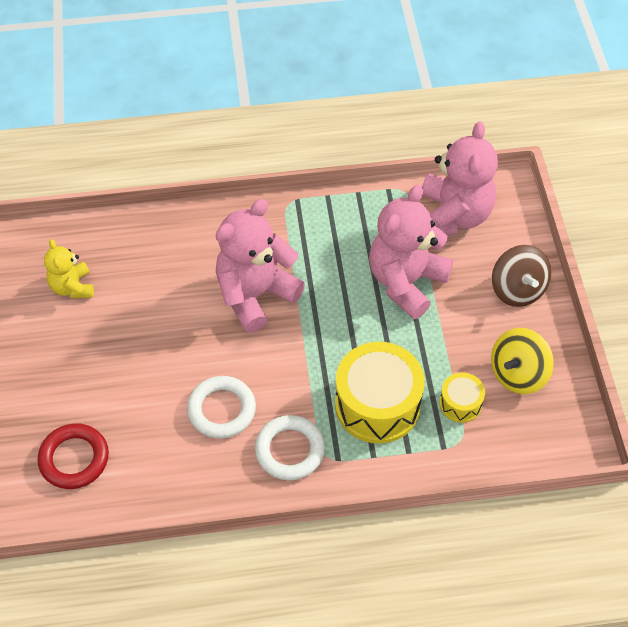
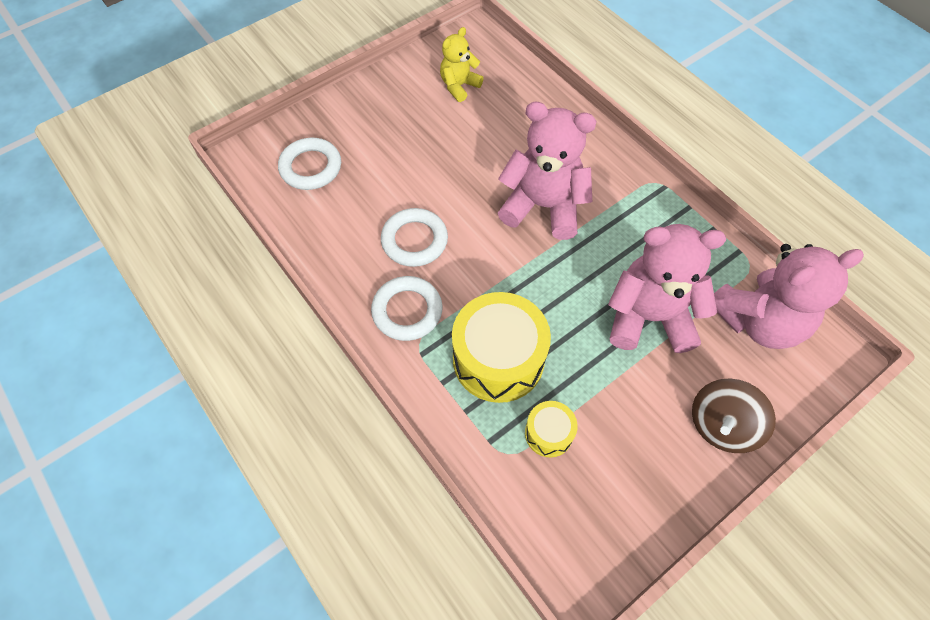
camera: 60 degrees right, 5 degrees up
(74, 459) = (311, 167): red ring -> white ring
(518, 373) = (621, 474): yellow spinning top -> none

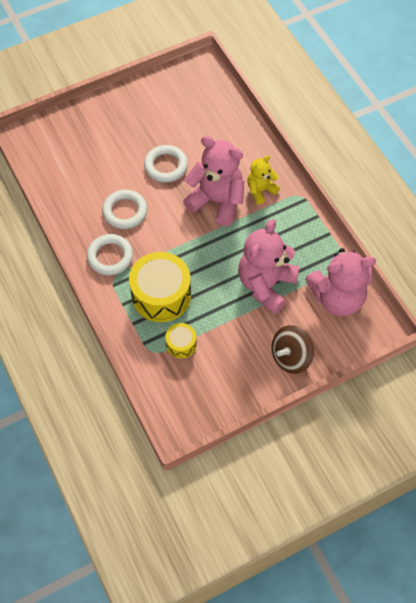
camera: 10 degrees right, 0 degrees up
(311, 167) = (66, 151): white ring -> white ring (166, 166)
(459, 86) = (181, 105): yellow teddy bear -> yellow teddy bear (260, 190)
(649, 317) = (266, 285): pink teddy bear -> pink teddy bear turned 75 degrees counterclockwise

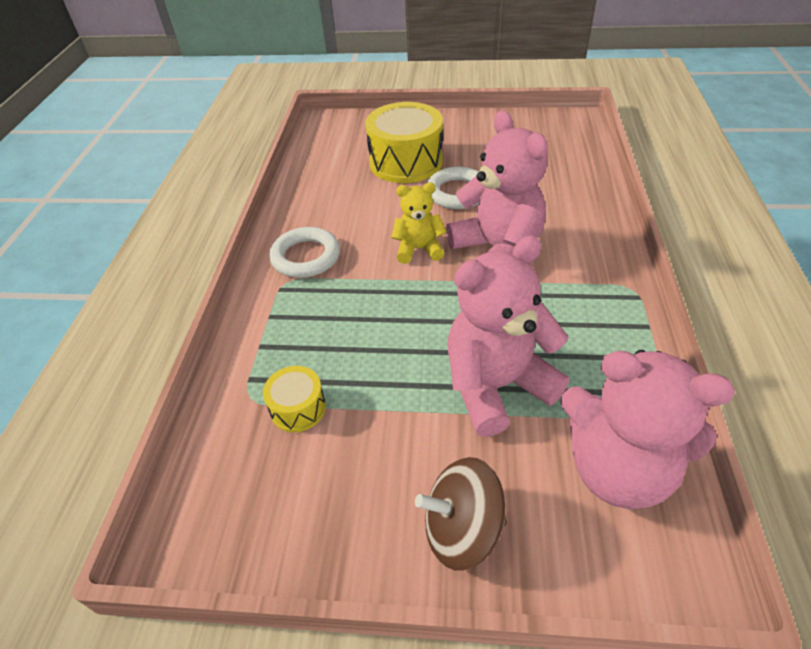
camera: 35 degrees right, 15 degrees down
(125, 211) = (367, 218): white ring -> none
(161, 295) = (328, 328): yellow drum -> yellow drum (406, 162)
(260, 190) = (571, 261): yellow teddy bear -> yellow teddy bear (418, 249)

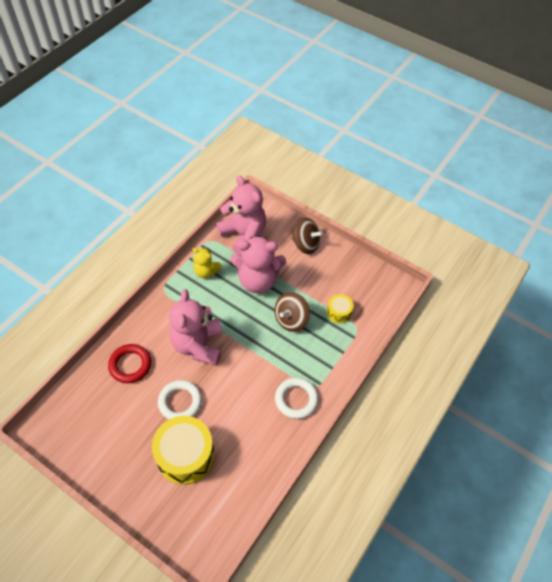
camera: 155 degrees left, 10 degrees up
(382, 350) = (291, 319): none -> brown spinning top
(418, 249) = (235, 369): yellow teddy bear -> yellow teddy bear (206, 271)
(557, 195) = (130, 365): none -> red ring

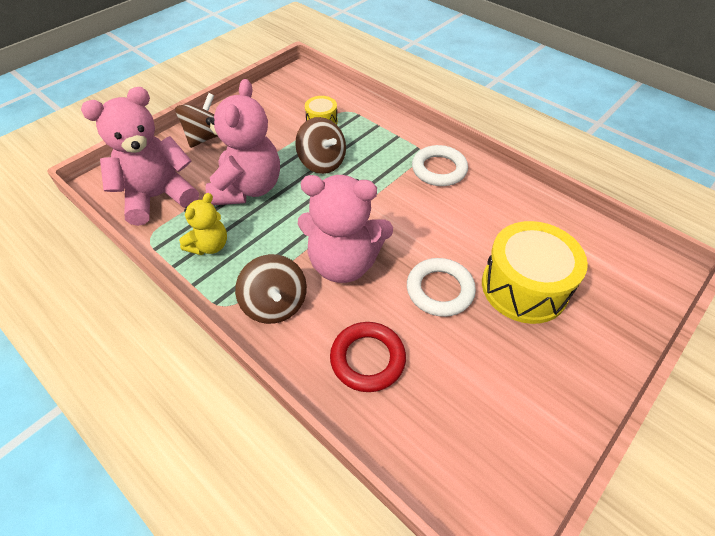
camera: 80 degrees left, 5 degrees down
(165, 313) = (275, 304): none -> brown spinning top

